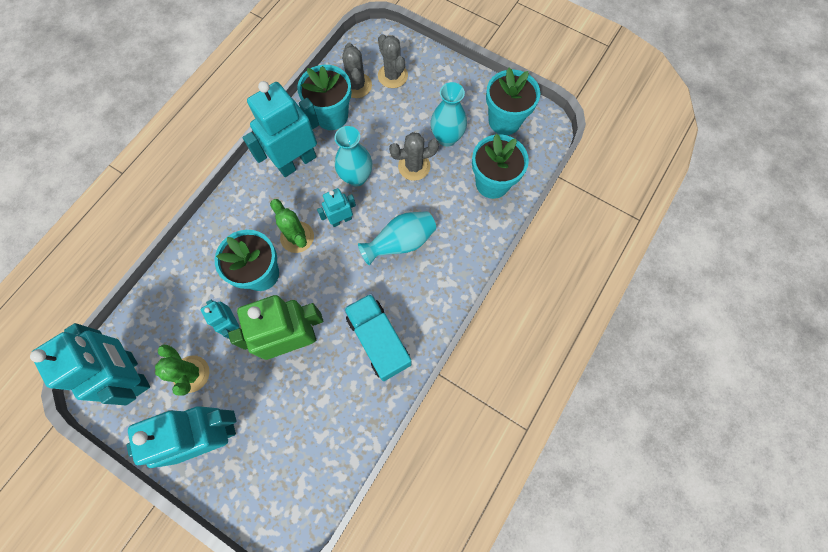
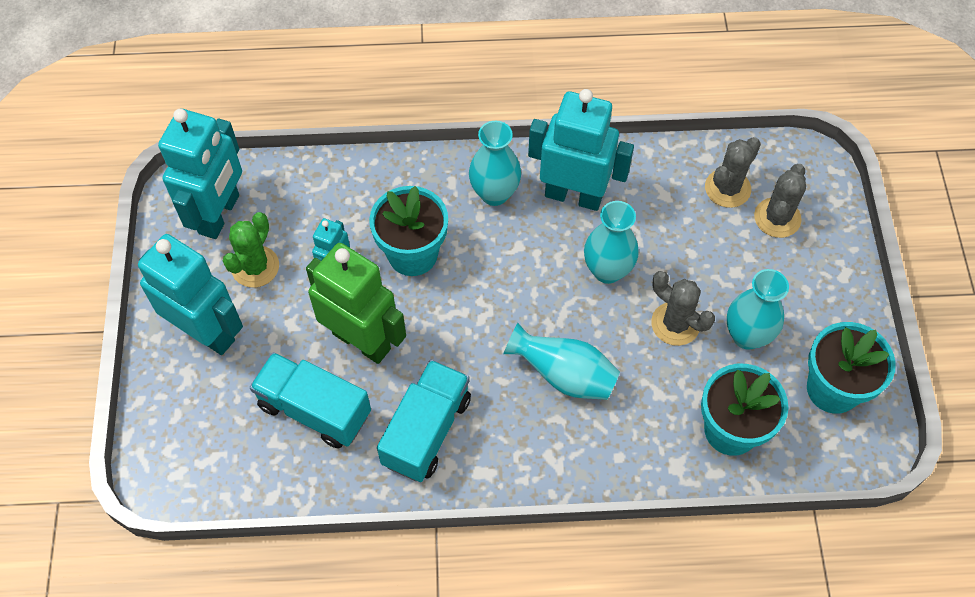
camera: 55 degrees right, 10 degrees down
(260, 202) = (494, 193): none -> turquoise vase
(297, 237) = (483, 260): green cactus -> none
(317, 398) = (314, 409): none -> turquoise truck
(331, 116) = (663, 190): turquoise flower pot -> none
(341, 220) = (540, 291): turquoise robot -> none

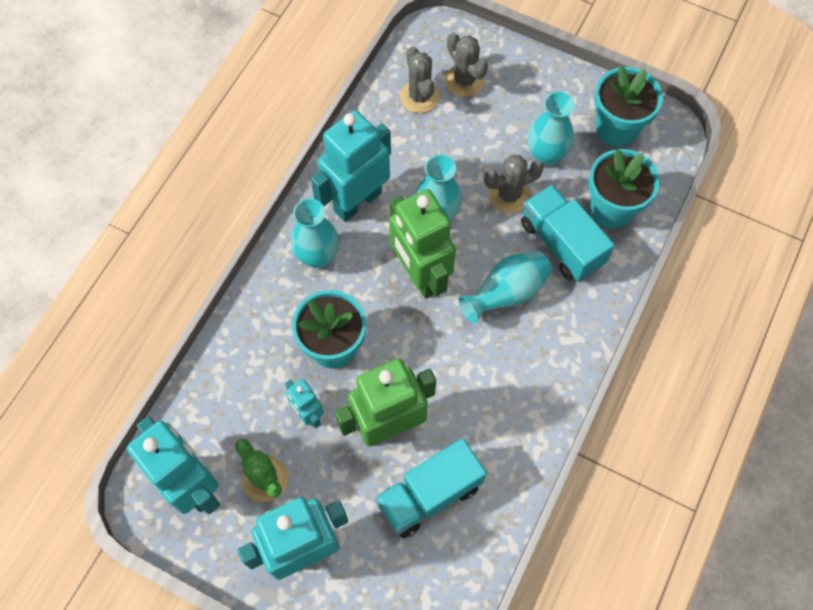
camera: 60 degrees left, 5 degrees up
(426, 431) = (496, 417): turquoise truck -> turquoise truck (561, 243)
(533, 288) = (420, 275): none -> green robot

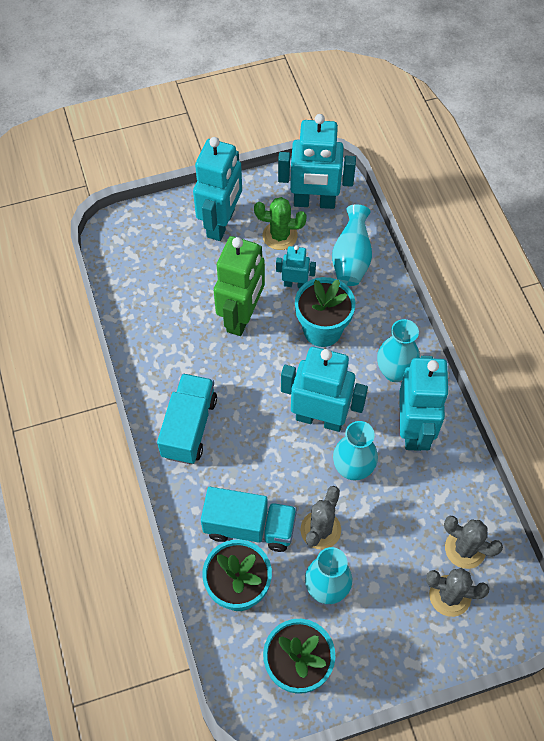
camera: 135 degrees right, 5 degrees down
(420, 275) = (319, 418): green robot -> turquoise robot
(429, 494) = (181, 303): turquoise truck -> turquoise truck (189, 427)
(506, 293) = (252, 457): turquoise vase -> turquoise vase (351, 259)

